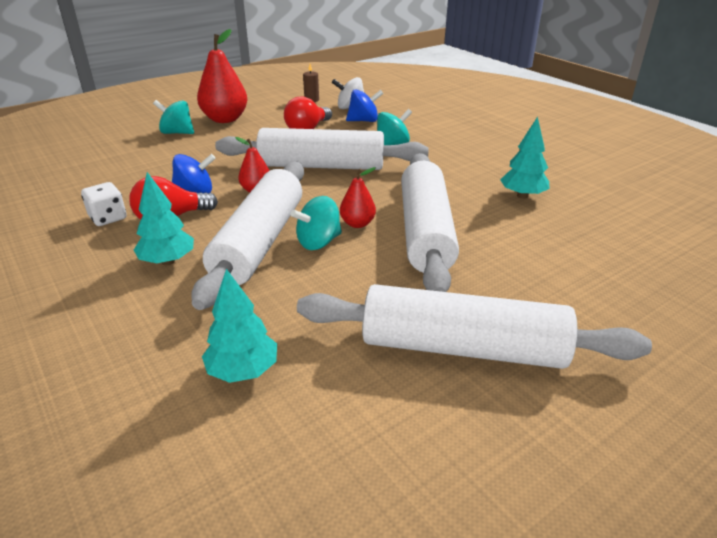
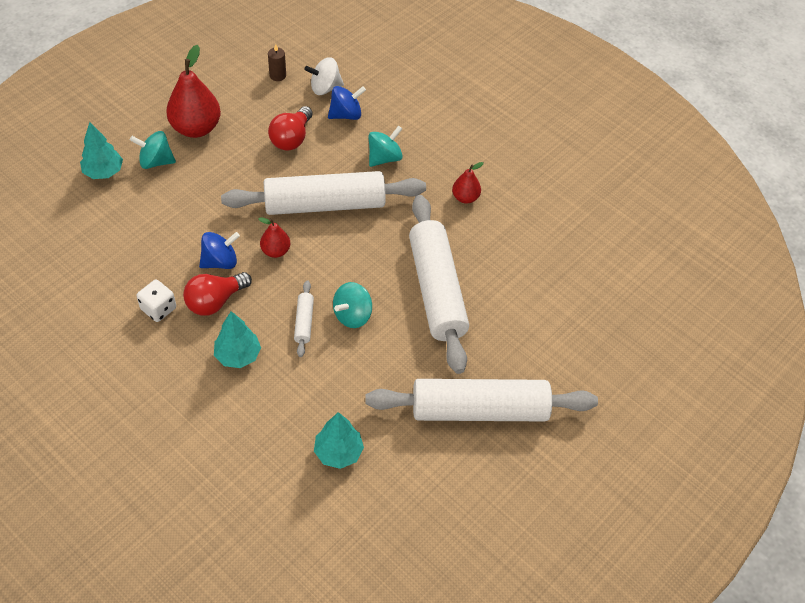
camera: 15 degrees left, 20 degrees up
(259, 242) = (304, 322): white rolling pin -> white rolling pin, size x0.41
(357, 224) = (378, 287): red pear -> red pear (465, 198)
(522, 196) = (513, 228): turquoise tree -> turquoise tree (104, 172)

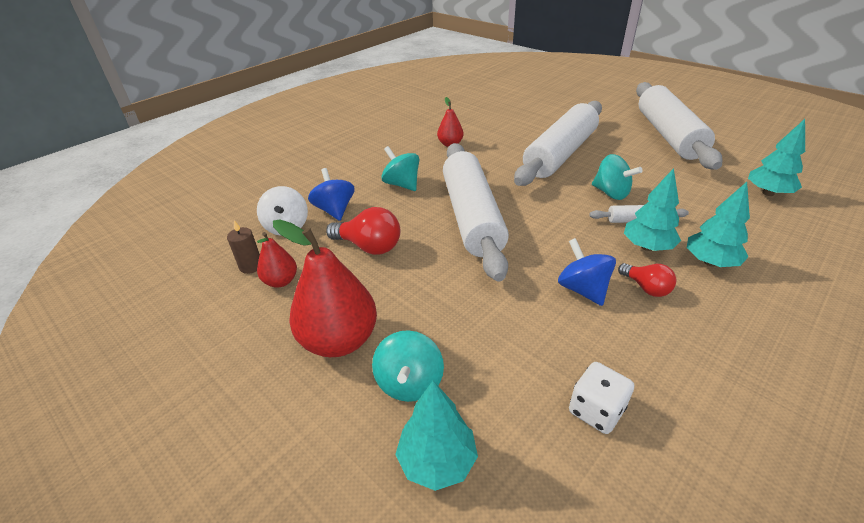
camera: 85 degrees left, 15 degrees down
(158, 309) = (688, 341): white dice -> white dice (596, 410)
(215, 301) = (646, 288): red light bulb -> red light bulb, size x0.62
(265, 318) = (647, 247): none -> turquoise tree
(275, 251) = (549, 246): red pear -> red pear (281, 281)
(436, 290) = (560, 154): white rolling pin -> white rolling pin turned 45 degrees counterclockwise

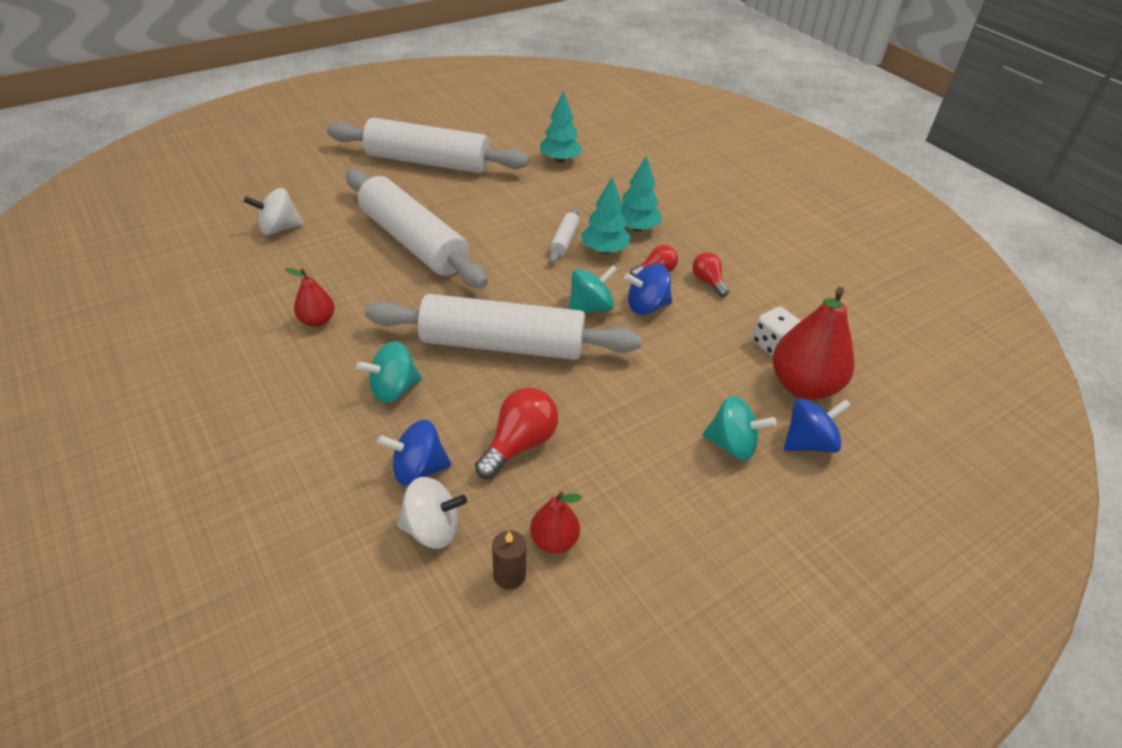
camera: 80 degrees left, 5 degrees up
(339, 340) = (669, 490): red pear -> red pear (803, 386)
(437, 461) = (808, 442): turquoise tree -> blue spinning top
(527, 110) = (279, 228): none -> white spinning top
(611, 193) = (512, 237): turquoise spinning top -> turquoise spinning top (590, 307)
(669, 333) = (708, 281): none -> red light bulb

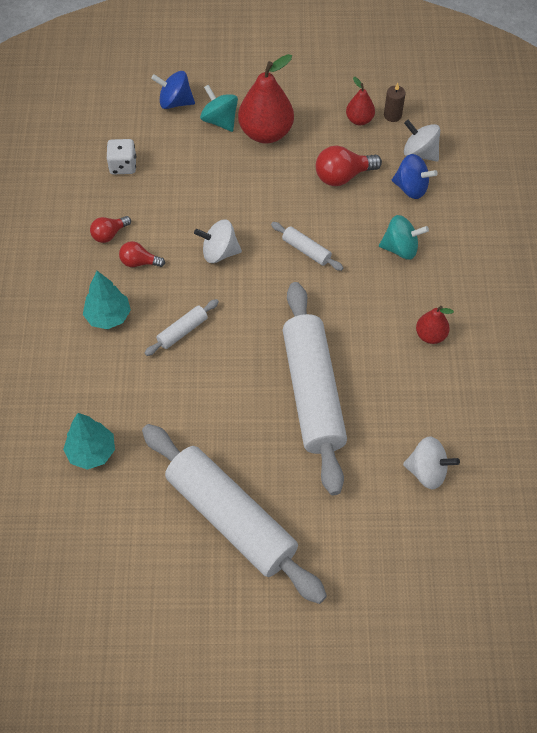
camera: 145 degrees left, 15 degrees up
(502, 344) = (306, 250): white rolling pin -> white rolling pin, size x0.41
(590, 307) = (219, 252): turquoise spinning top -> white spinning top
(604, 250) = (158, 304): turquoise tree -> none
(646, 306) = (177, 234): blue spinning top -> none
(708, 281) = (109, 234): red light bulb -> red light bulb turned 45 degrees clockwise
(803, 386) = (137, 132): red pear -> red pear (266, 133)

